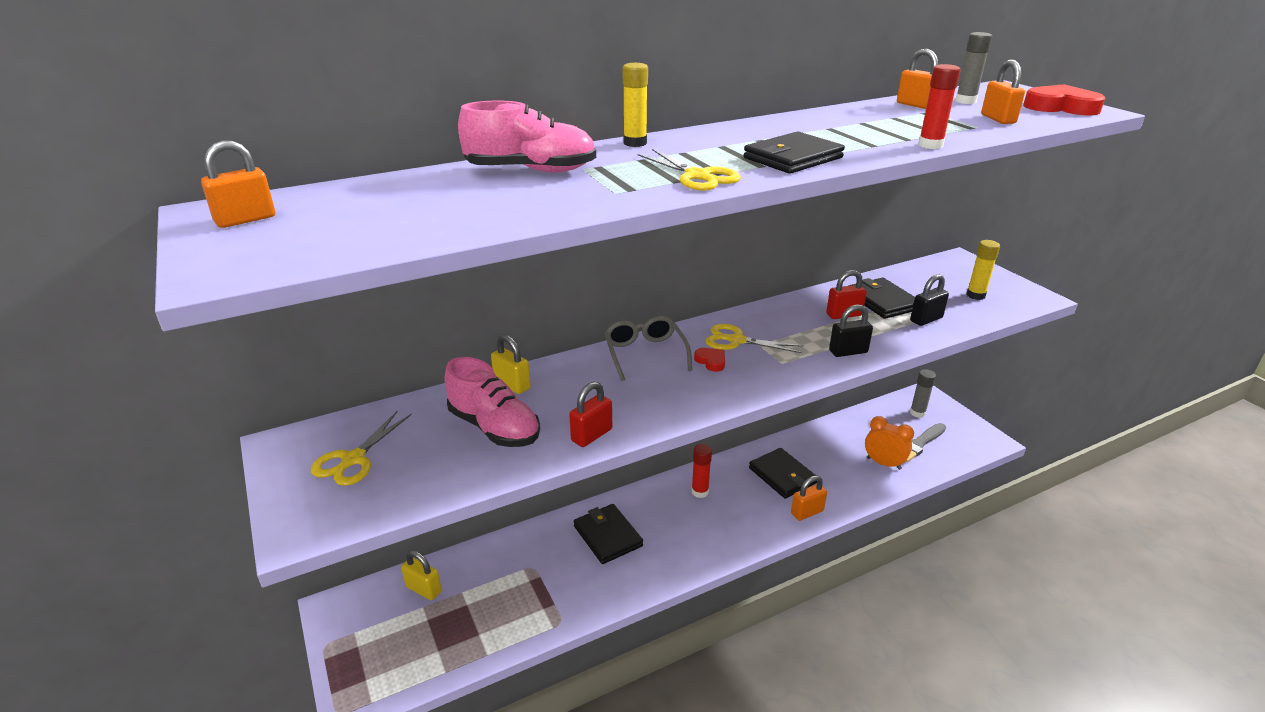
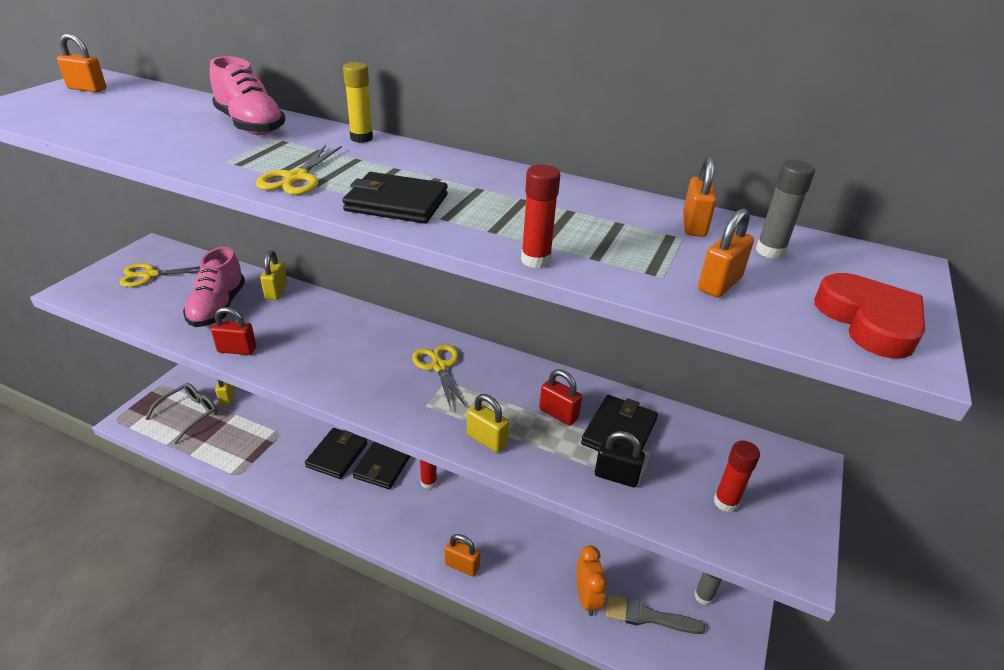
camera: 50 degrees right, 5 degrees up
(645, 354) = (371, 329): grey glasses -> grey glasses (189, 414)
(711, 361) = (390, 365): red heart -> none
(782, 475) = (497, 527): black wallet -> black wallet (383, 465)
(848, 352) = (487, 440): black padlock -> yellow padlock
(975, 295) = (725, 502): yellow glue stick -> red glue stick

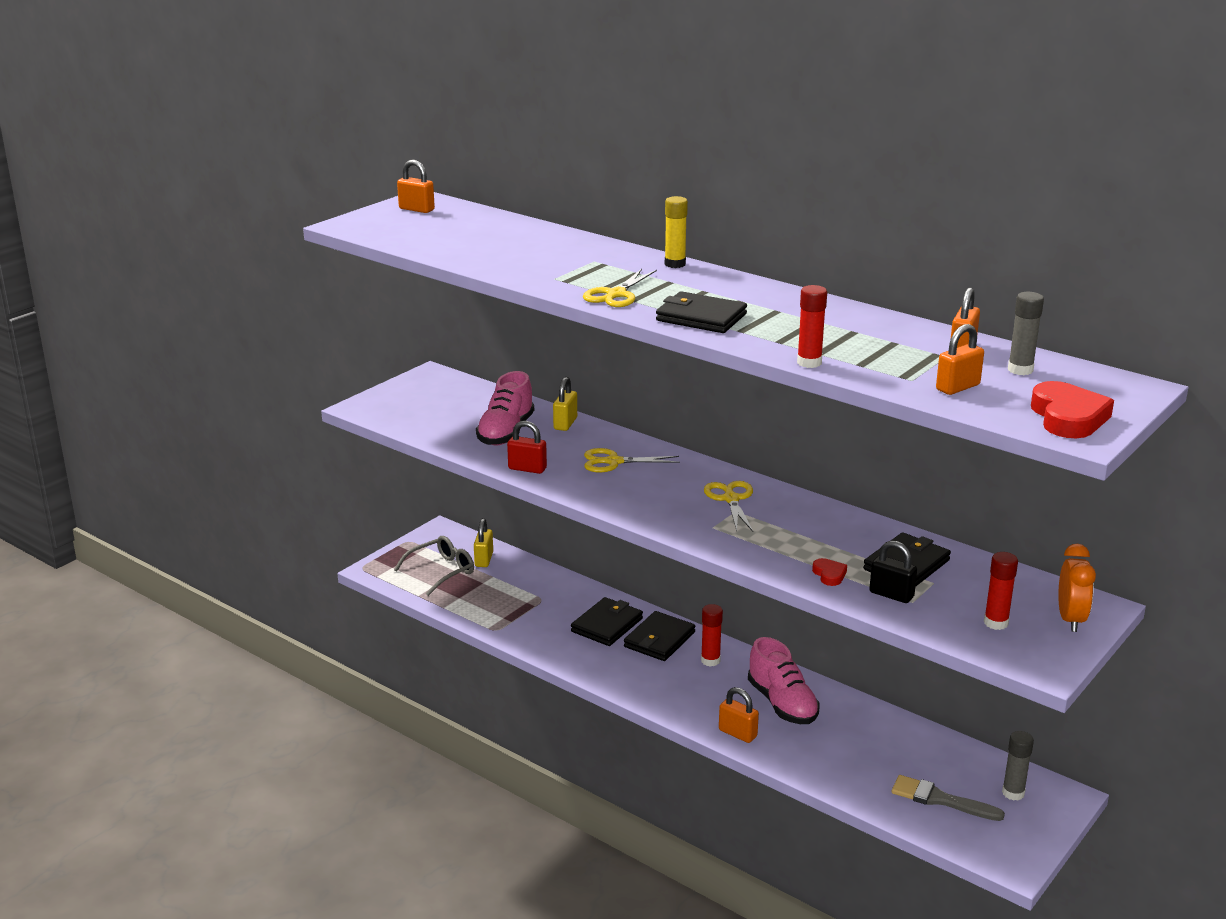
camera: 15 degrees right, 10 degrees down
(149, 275) = (434, 400): yellow scissors -> yellow scissors (613, 462)
(250, 125) = (572, 248): pink shoe -> pink shoe (782, 704)
(487, 440) = (768, 557): yellow padlock -> none
(550, 456) = (829, 575): none -> red heart
(558, 414) = (847, 546): red padlock -> none
(587, 598) = (874, 776): orange clock -> orange clock (1070, 619)

